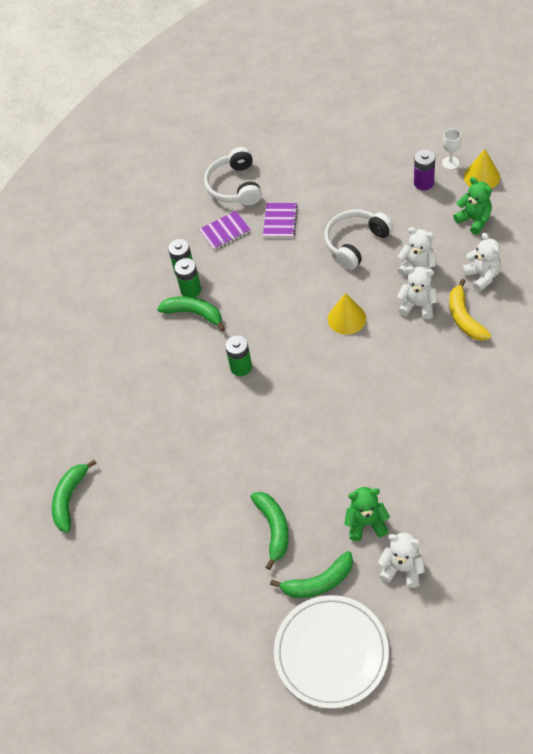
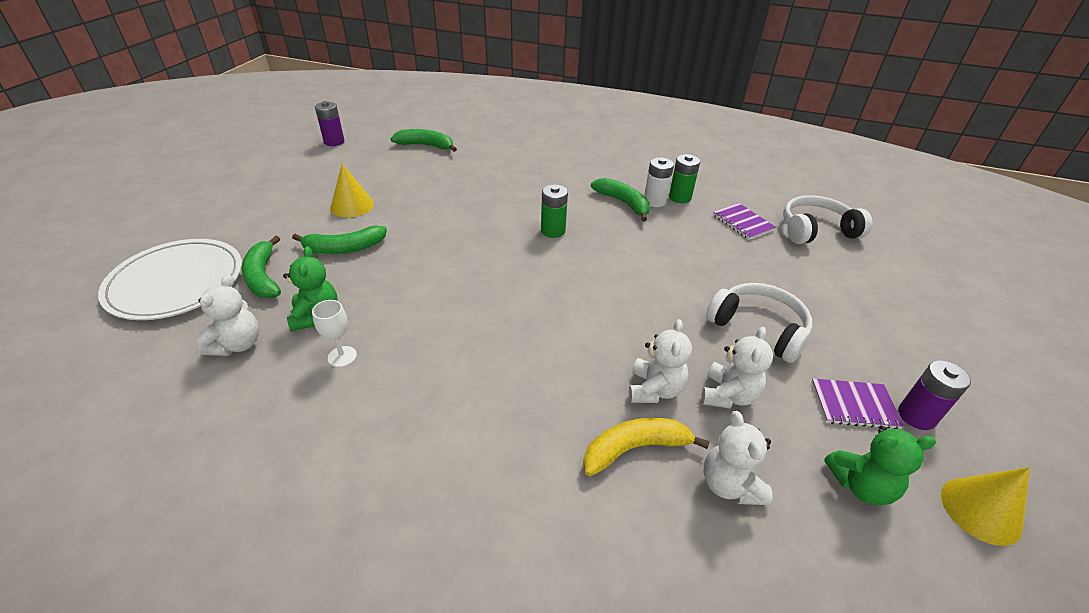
camera: 80 degrees right, 15 degrees down
(54, 602) = (334, 142): none -> purple battery
(191, 290) = (654, 201): green battery -> white battery
(194, 314) = (623, 203): green banana -> green banana turned 60 degrees counterclockwise
(280, 221) = (773, 263): purple notebook -> purple notebook (854, 405)
(346, 318) = (625, 314): yellow cone -> yellow cone (352, 205)
(450, 163) = (987, 460): white goblet -> white goblet (342, 356)
(474, 220) = (861, 485): green teddy bear -> green teddy bear turned 45 degrees clockwise
(482, 276) = (730, 485): white teddy bear -> white teddy bear turned 105 degrees clockwise

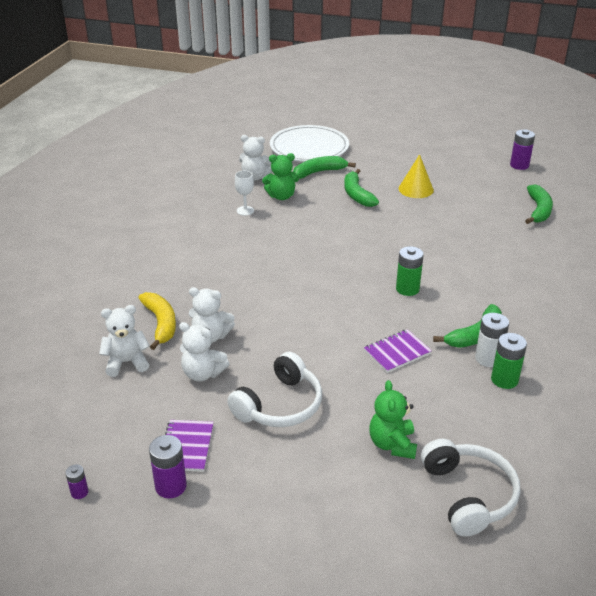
camera: 90 degrees right, 5 degrees down
(743, 223) = (464, 426): purple notebook -> purple notebook (397, 352)
(861, 485) = (113, 428): green teddy bear -> green teddy bear (392, 444)
(980, 510) = (79, 492): yellow cone -> purple battery

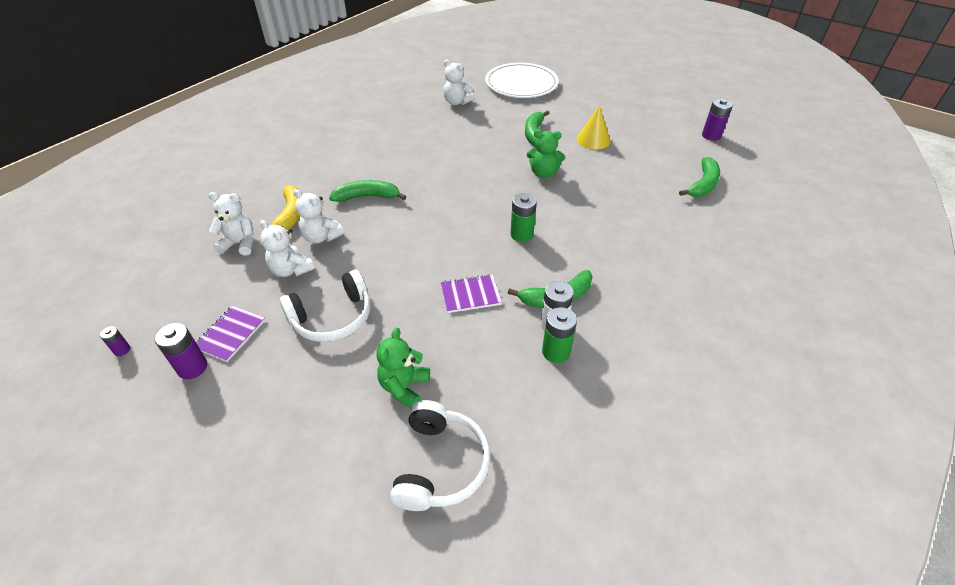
camera: 20 degrees right, 10 degrees up
(245, 211) = (428, 130): white goblet -> none
(281, 196) = (467, 123): green teddy bear -> green teddy bear (543, 173)
(319, 172) = (515, 108): green banana -> green banana (367, 197)

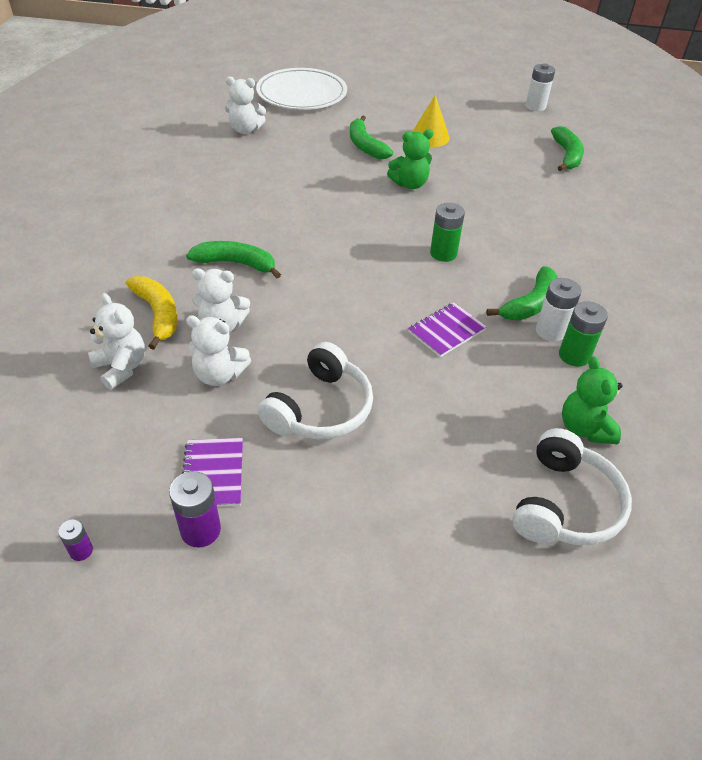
camera: 30 degrees left, 0 degrees up
(240, 243) = (121, 368): white teddy bear -> white teddy bear turned 75 degrees clockwise
(367, 197) = (236, 264): green banana -> green banana turned 45 degrees clockwise
(404, 387) = (463, 447): green teddy bear -> green teddy bear (584, 428)
(441, 464) = (565, 504): white headphones -> white headphones turned 45 degrees clockwise
(711, 136) = (535, 106): purple battery -> white battery

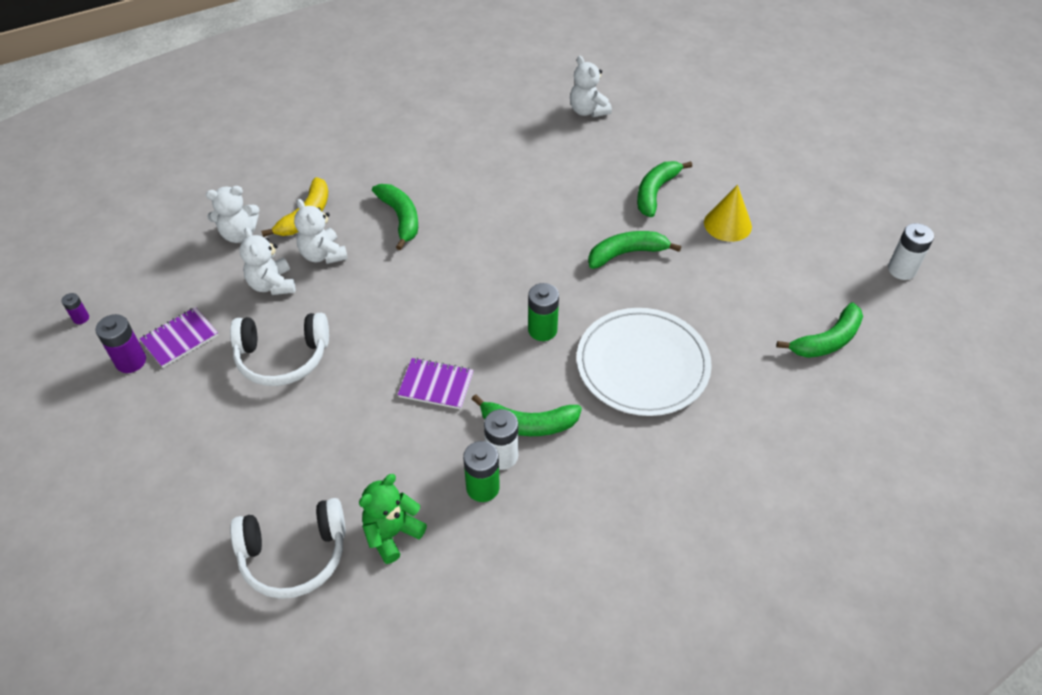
camera: 55 degrees right, 5 degrees up
(121, 368) = (239, 234): white teddy bear -> white teddy bear turned 60 degrees clockwise
(301, 93) = (692, 105): white plate -> white plate (642, 365)
(410, 184) = (627, 253): green teddy bear -> green banana

